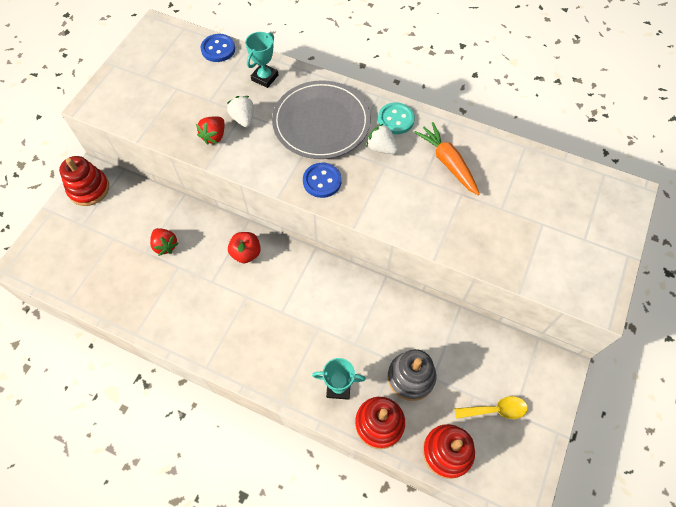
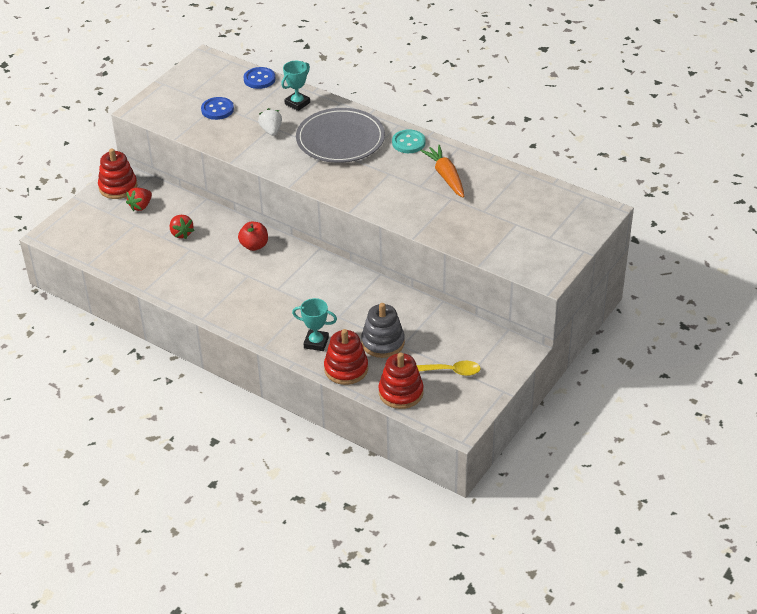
camera: 10 degrees right, 20 degrees down
(214, 136) = (243, 141): red strawberry -> red strawberry (141, 206)
(322, 181) = (330, 179): blue button -> blue button (217, 110)
(381, 148) = (389, 161): white strawberry -> none

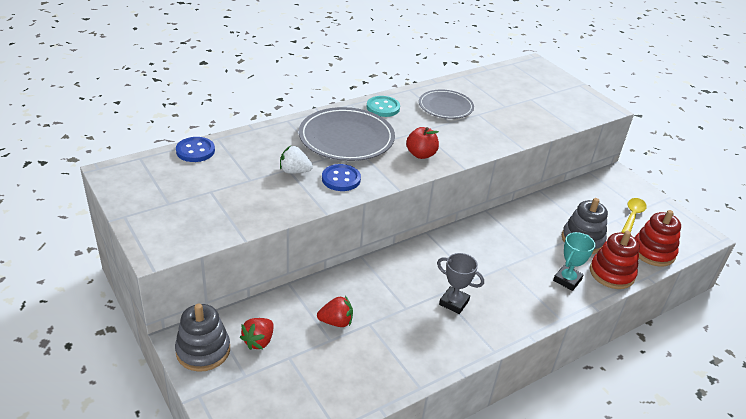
camera: 70 degrees left, 5 degrees down
(118, 187) = (203, 350): red stacking toy -> grey stacking toy
(141, 206) = (259, 341): red strawberry -> red strawberry turned 60 degrees clockwise
(217, 110) = (220, 193): blue button -> blue button (341, 179)
(241, 285) = (454, 302): none -> grey trophy
(254, 246) = (395, 273): red apple -> red apple (421, 154)
(297, 103) = (263, 142): turquoise trophy -> none
(446, 176) = (445, 107): orange carrot -> grey plate

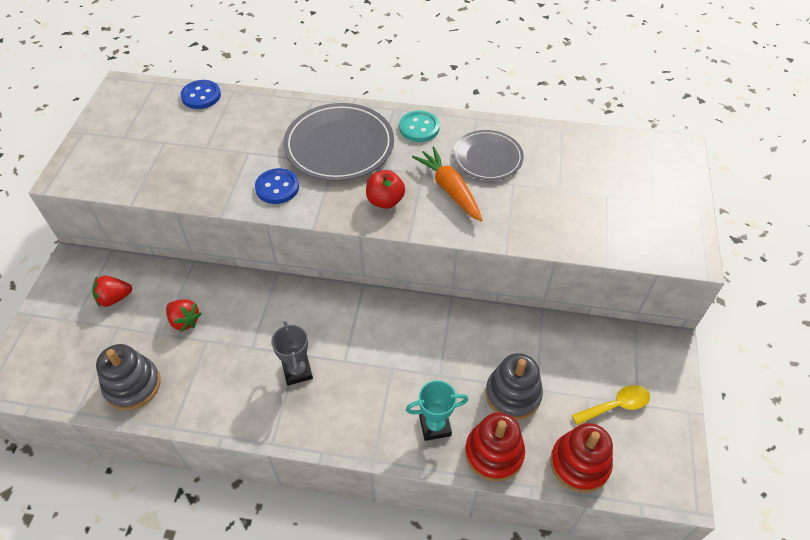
camera: 45 degrees right, 15 degrees up
(203, 350) = (73, 280): grey stacking toy -> grey stacking toy (133, 385)
(294, 171) = (250, 158): white strawberry -> none
(448, 132) = (449, 189): none -> orange carrot

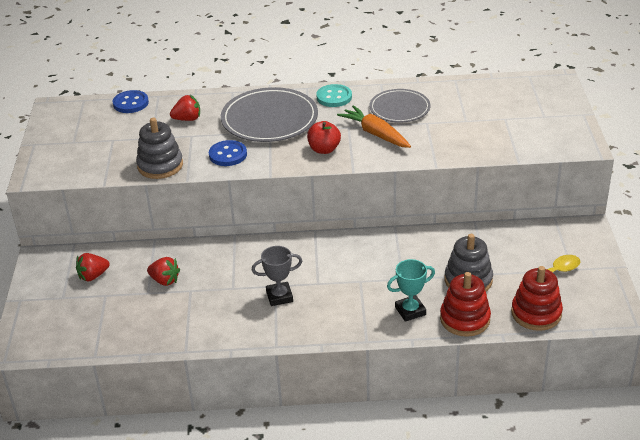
camera: 10 degrees left, 15 degrees down
(133, 385) = (137, 330): grey stacking toy -> grey stacking toy (160, 165)
(252, 129) = (187, 119): none -> red strawberry
(297, 371) = (279, 296): grey trophy -> grey trophy turned 75 degrees counterclockwise

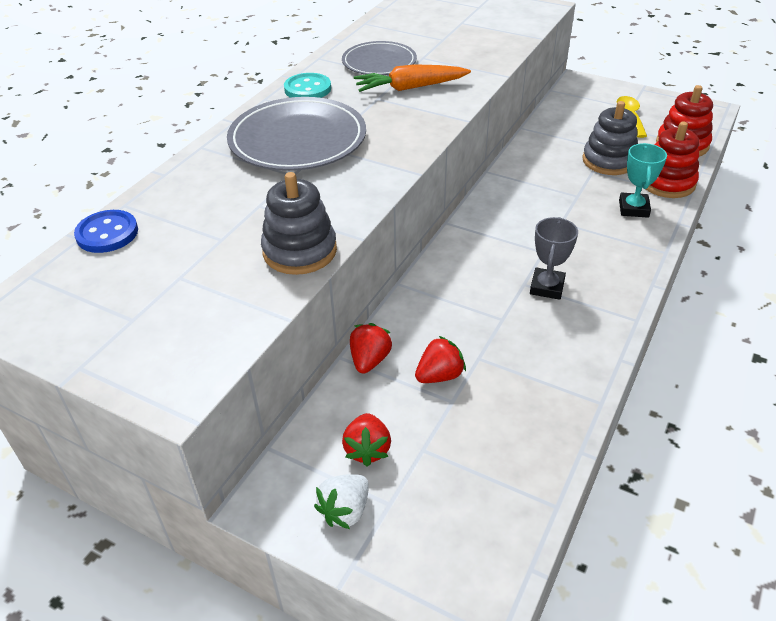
camera: 60 degrees left, 5 degrees up
(50, 284) = (345, 510): none -> white strawberry
(187, 119) = (216, 197): red strawberry -> red strawberry (370, 360)
(228, 155) = (339, 190): blue button -> none
(324, 149) = (404, 124): red apple -> none

